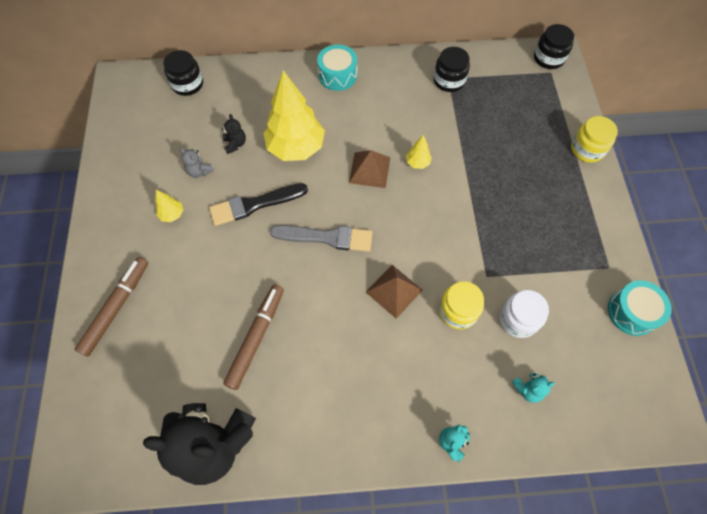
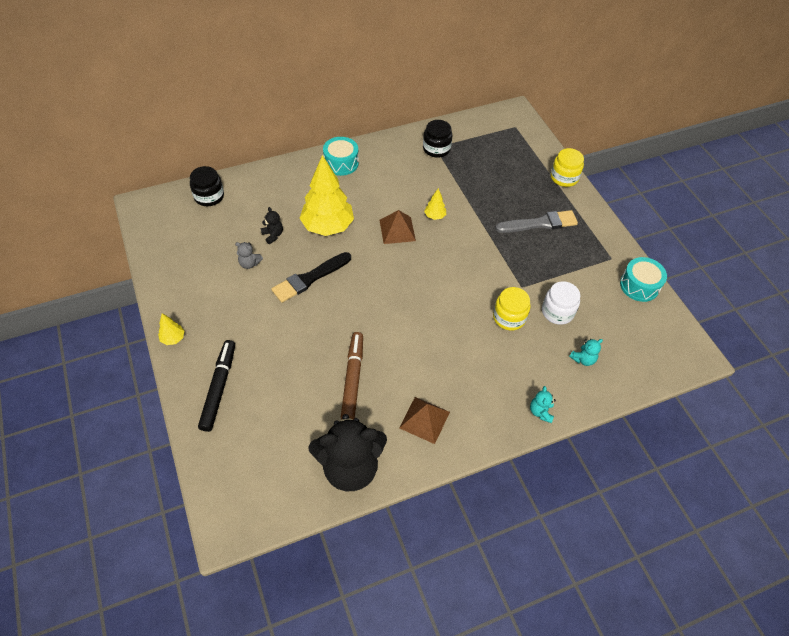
camera: 20 degrees left, 10 degrees down
(116, 307) = (219, 388): brown marker -> black marker
(172, 214) = (239, 303): yellow tree -> yellow tree (173, 338)
(326, 237) = (382, 289): grey brush -> grey brush (540, 223)
(394, 291) = (453, 315): brown pyramid -> brown pyramid (424, 420)
(548, 58) = (509, 116): black jar -> none

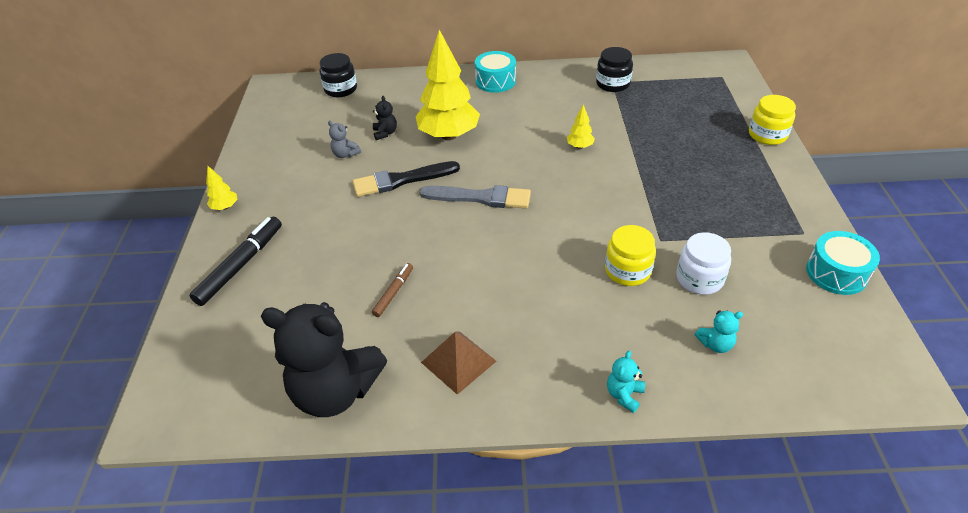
camera: 25 degrees right, 10 degrees down
(353, 379) = (394, 292): brown marker -> brown marker, size x0.55
(397, 230) = (527, 152): brown pyramid -> none
(540, 223) = (714, 176): grey brush -> grey brush (480, 198)

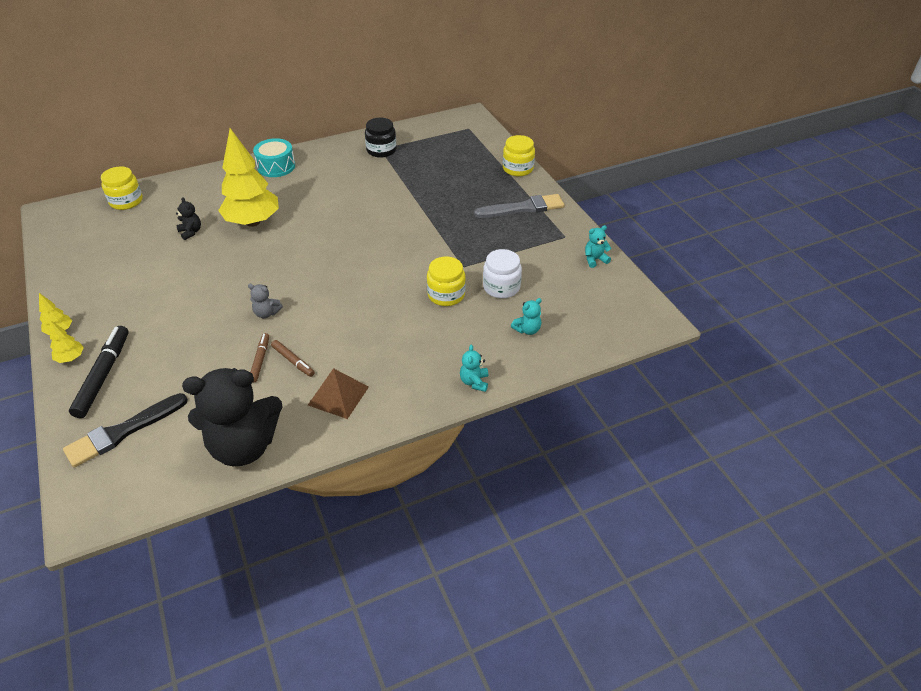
camera: 25 degrees left, 0 degrees up
(341, 89) = (126, 201): black jar -> yellow jar
(345, 154) = (160, 258): grey teddy bear -> grey teddy bear (266, 313)
(401, 180) = (225, 269): black brush -> black brush (123, 432)
(427, 304) = (293, 361): none -> brown marker
(480, 198) = (304, 267): grey brush -> grey brush (523, 208)
(580, 146) = (372, 208): yellow tree -> yellow tree (71, 358)
(836, 273) = (595, 259): turquoise drum -> turquoise teddy bear

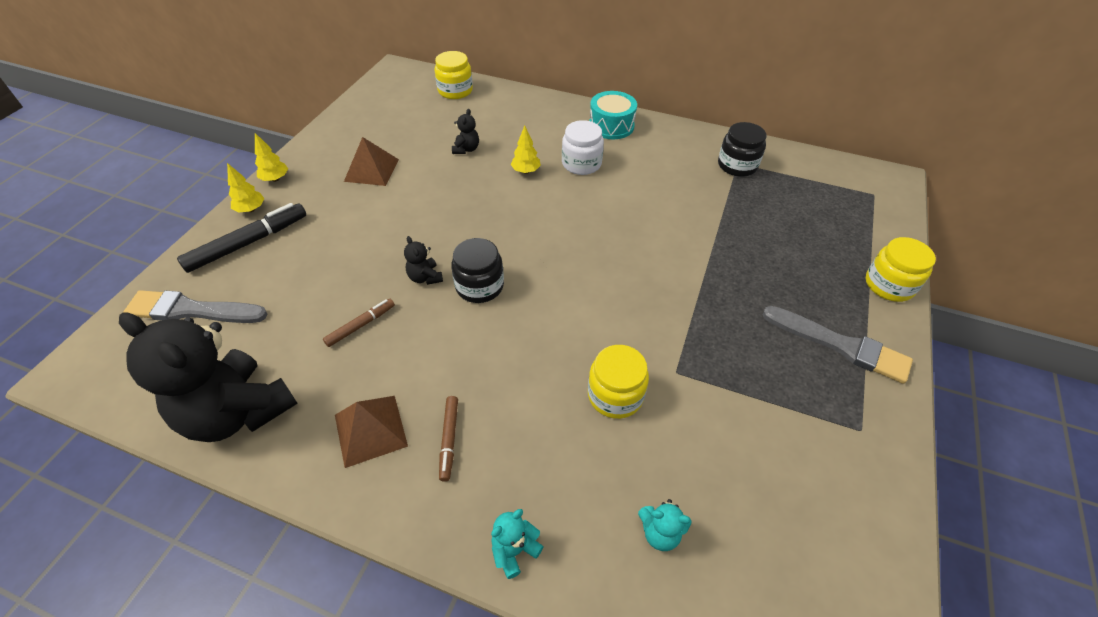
camera: 45 degrees right, 5 degrees up
(123, 432) = (192, 310): black brush -> grey brush
(134, 282) = (371, 170): none -> brown pyramid
(253, 222) = (526, 171): yellow tree -> yellow tree, size x0.42
(266, 313) = (425, 277): grey teddy bear -> black teddy bear
(293, 361) = (383, 351): brown marker -> brown marker (449, 440)
(308, 296) = (479, 286): none -> black jar
(501, 287) = (693, 439): white jar -> white jar (581, 164)
(595, 259) = (873, 502): turquoise teddy bear -> none

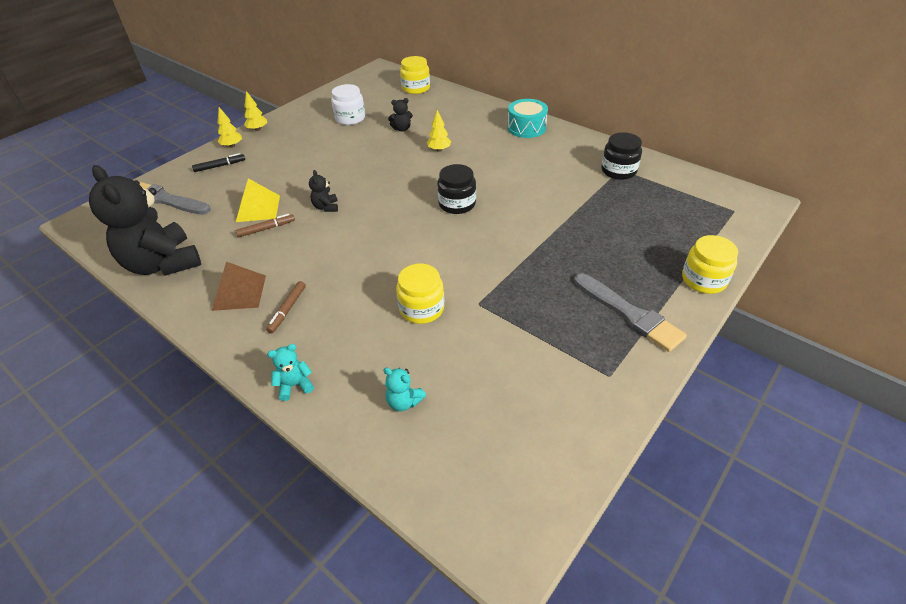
camera: 20 degrees right, 5 degrees down
(248, 243) = (220, 166): black marker -> black marker, size x0.55
(334, 297) = (258, 208): none -> yellow pyramid
(371, 170) = (326, 133): brown pyramid -> none
(466, 149) = (402, 129): black teddy bear -> black teddy bear turned 45 degrees clockwise
(479, 286) = (361, 219): black jar -> black jar (457, 204)
(581, 164) = (486, 151): white jar -> white jar (350, 118)

